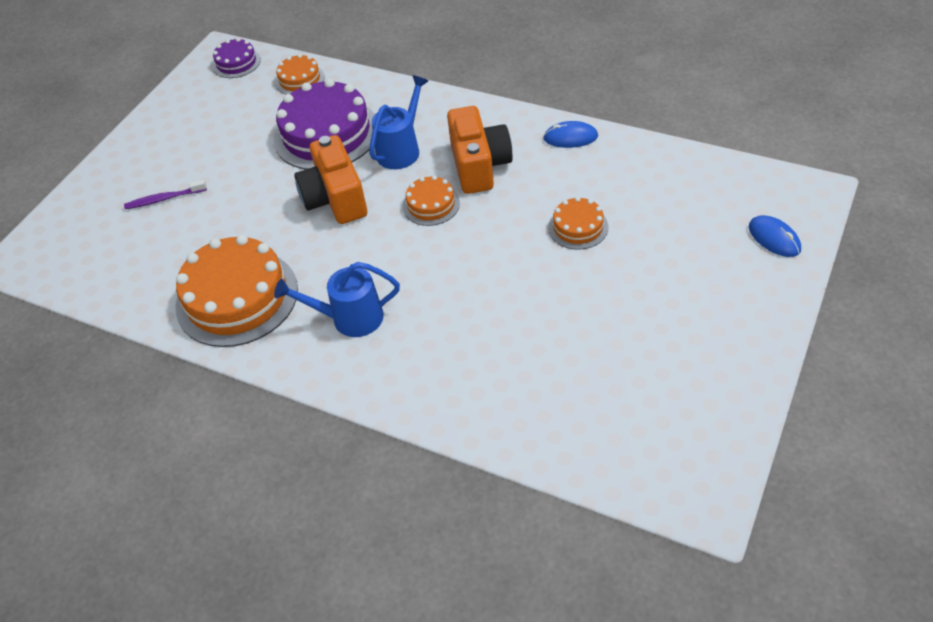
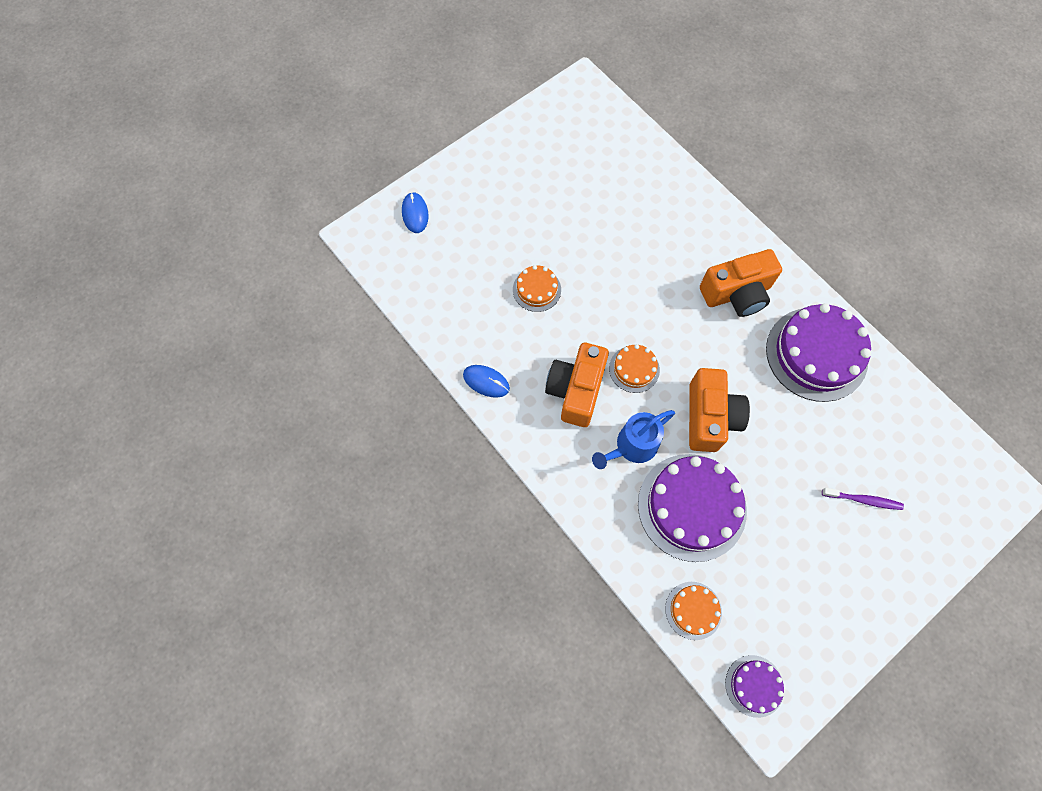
camera: 160 degrees left, 20 degrees up
(237, 297) = (816, 354): orange cake -> purple cake
(349, 318) = (736, 293): blue watering can -> orange camera

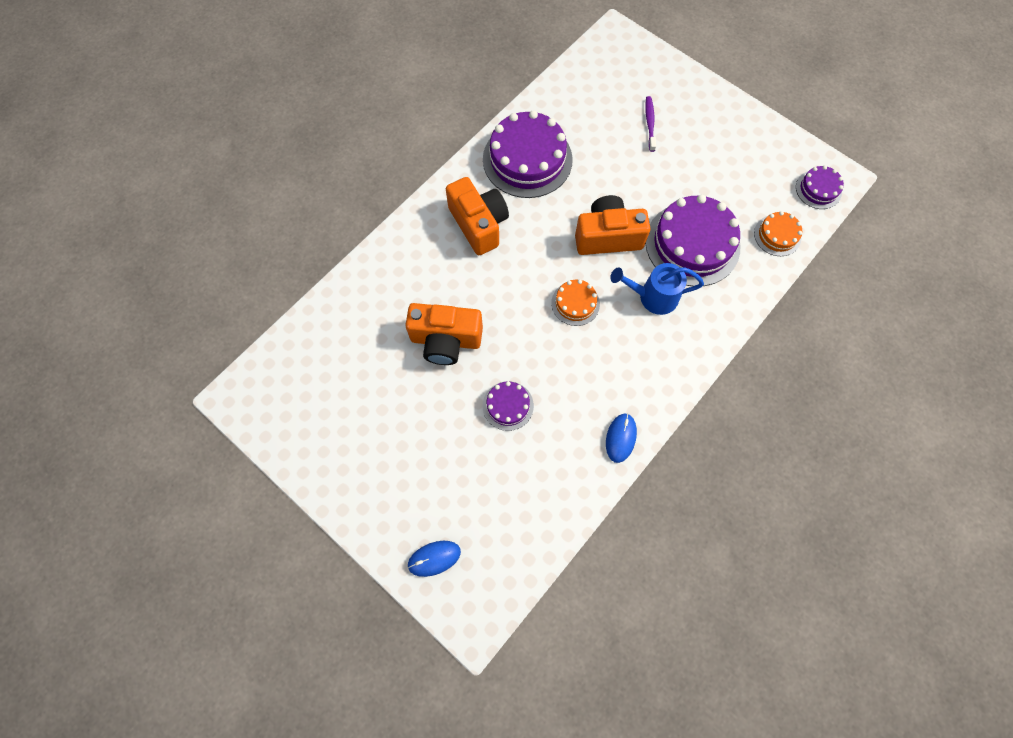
camera: 100 degrees left, 0 degrees up
(537, 289) = (508, 405): orange cake -> purple cake
(576, 390) = (609, 351): orange camera -> orange camera (446, 340)
(631, 447) = (652, 297): blue watering can -> blue watering can turned 135 degrees clockwise

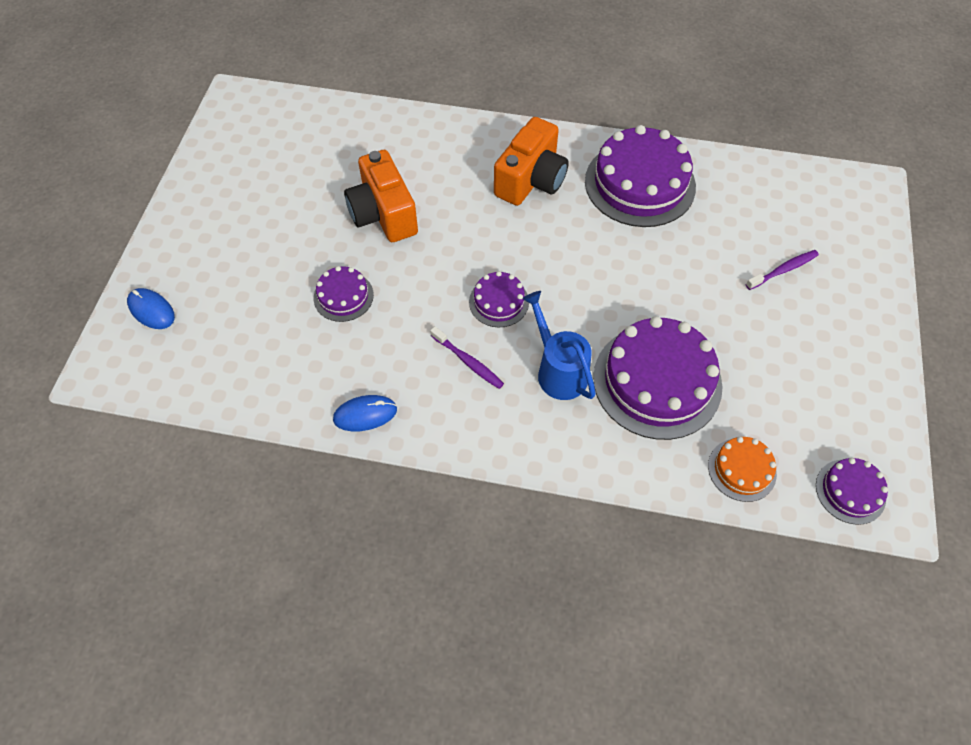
camera: 60 degrees right, 10 degrees down
(575, 303) = (499, 302): orange cake -> purple cake
(607, 237) = (602, 295): orange camera -> none
(614, 349) = (468, 361): none -> purple toothbrush

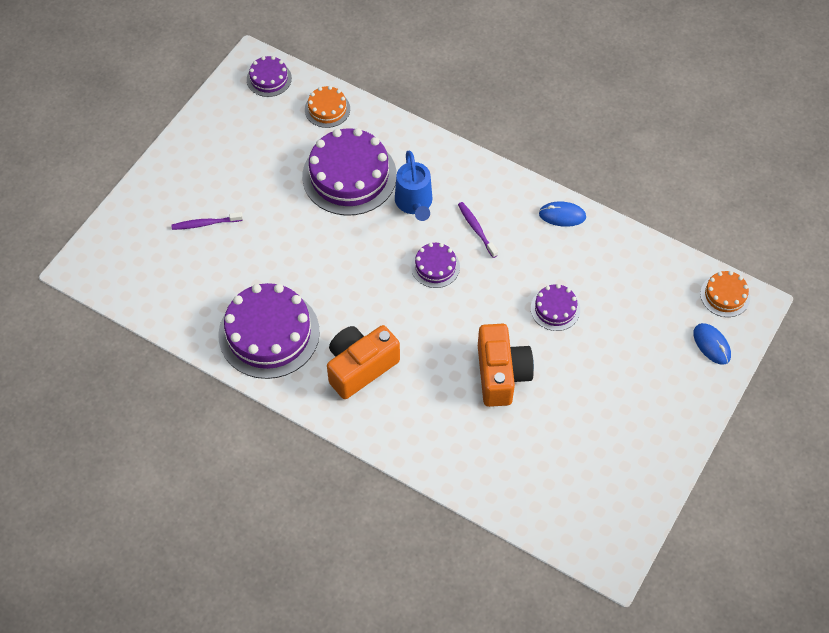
camera: 160 degrees left, 0 degrees up
(137, 373) = (725, 295): none -> orange cake

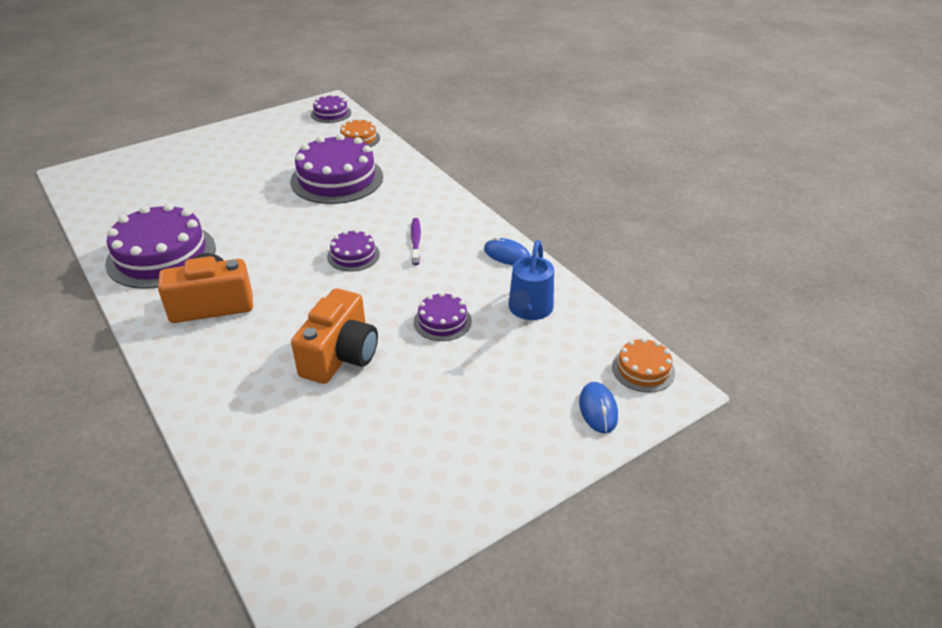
camera: 25 degrees right, 20 degrees down
(205, 224) = (192, 175): purple toothbrush -> none
(414, 204) = (375, 210): blue watering can -> blue watering can (529, 310)

